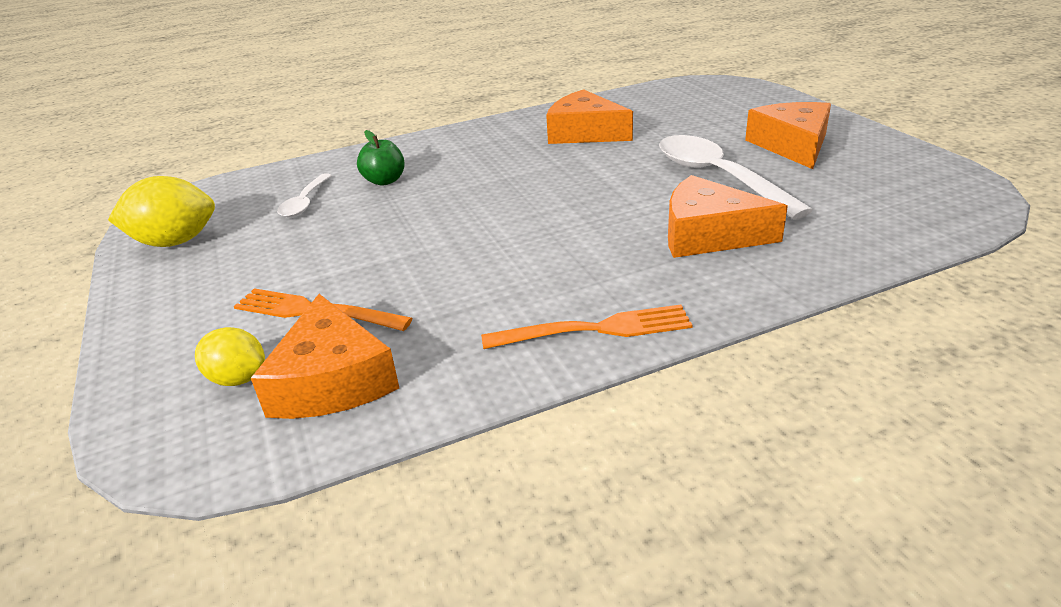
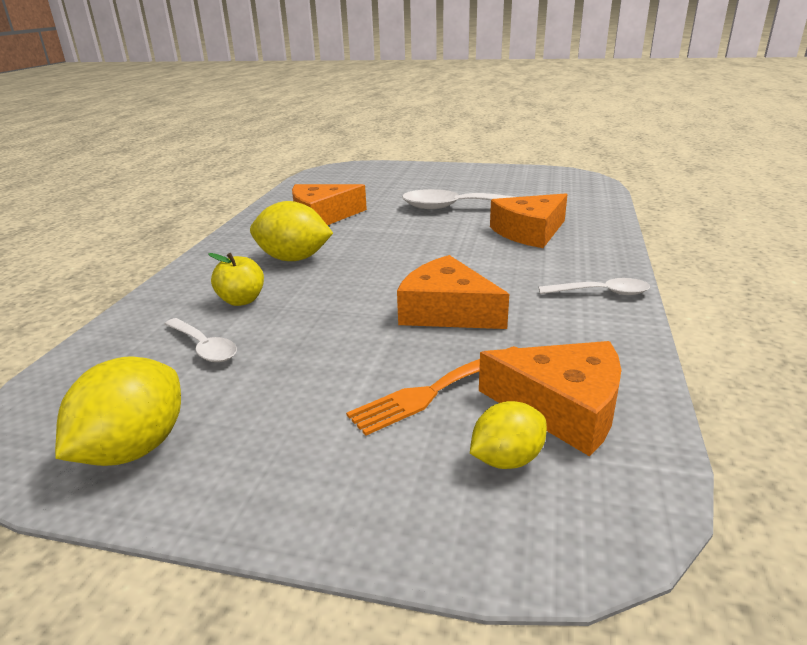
camera: 55 degrees left, 5 degrees down
(384, 181) = (241, 300): green apple -> yellow apple
(479, 163) = (293, 259): none -> yellow lemon
(596, 329) = (601, 293): orange fork -> white spoon
(792, 145) = (458, 183): orange cheese -> orange cheese (447, 311)

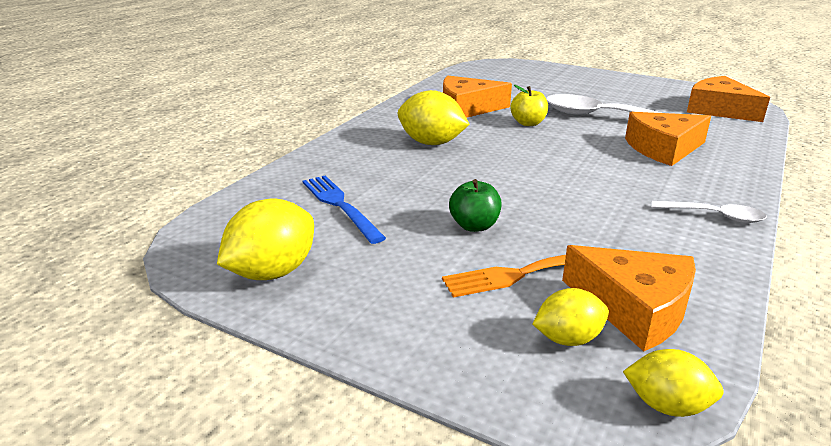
camera: 15 degrees right, 0 degrees up
(204, 347) = (340, 205): white spoon -> blue fork
(241, 300) = (378, 172): yellow apple -> yellow apple (528, 123)
(366, 345) = (474, 226): none -> green apple
(447, 311) = (556, 209): orange cheese -> orange cheese (719, 110)
(635, 516) = (667, 405): none -> yellow lemon

